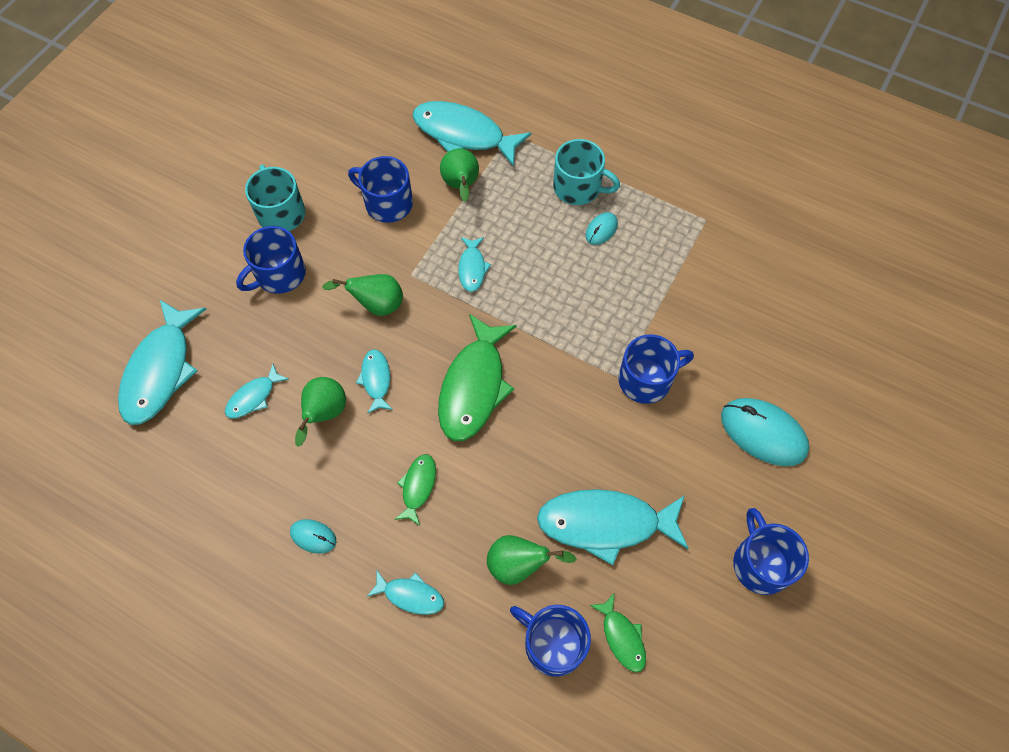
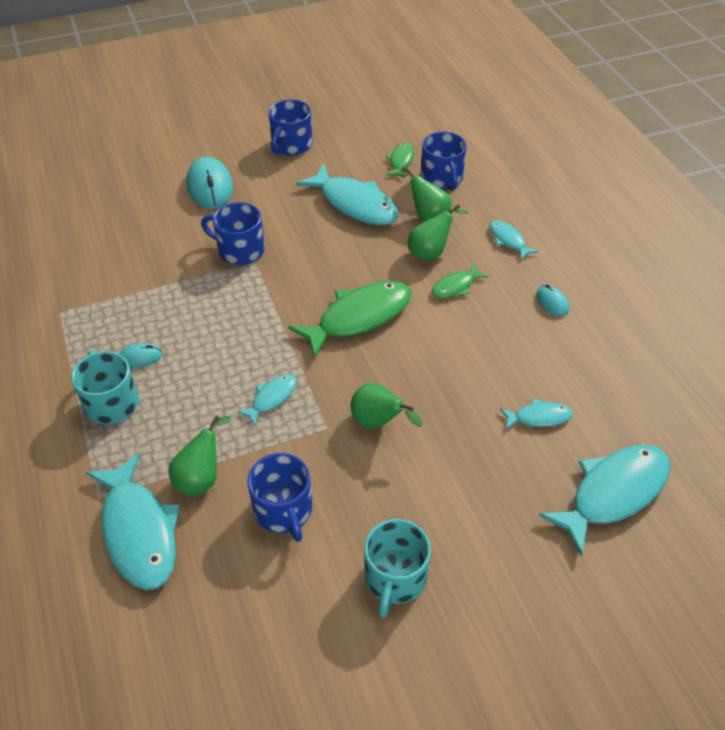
camera: 140 degrees left, 15 degrees down
(279, 274) = (443, 510): blue mug -> none
(325, 414) = (488, 369): green pear -> green pear (430, 253)
(376, 380) = (428, 367): turquoise fish -> none

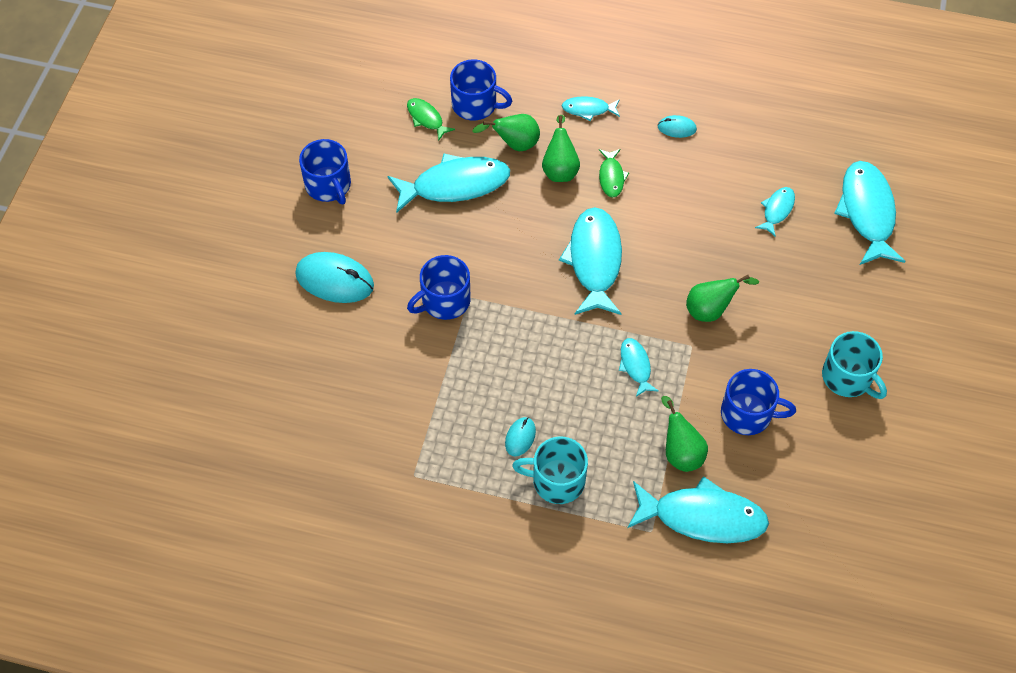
camera: 55 degrees left, 10 degrees up
(359, 317) = (594, 261): green fish -> turquoise fish

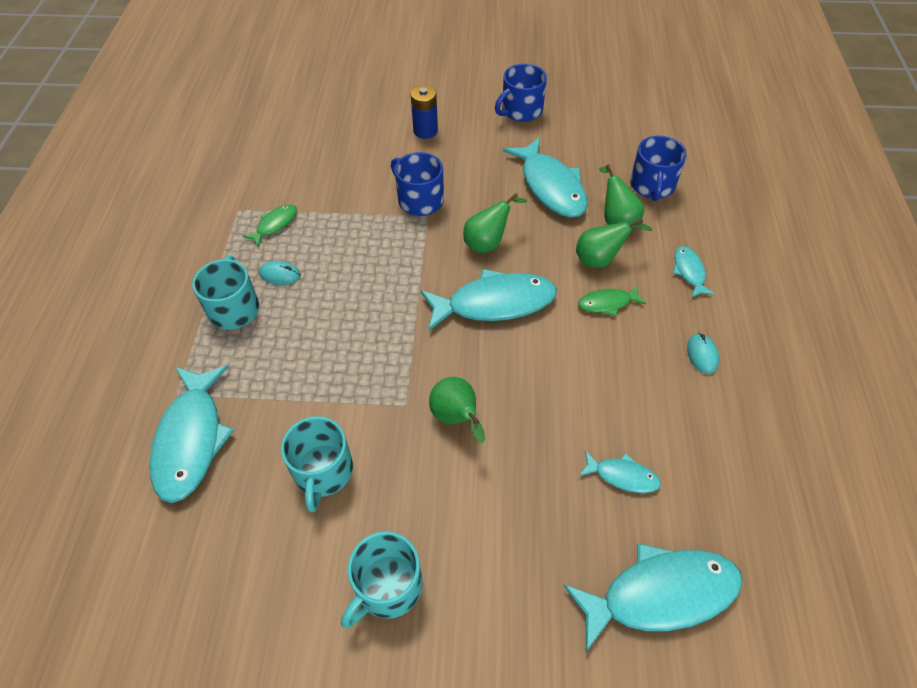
camera: 80 degrees right, 5 degrees down
(335, 280) = (425, 131): turquoise mouse -> blue battery
(426, 118) = (619, 156): green fish -> green fish (275, 225)
(635, 366) = (371, 355): turquoise fish -> none
(680, 452) = (270, 409): green pear -> green pear (488, 243)
(747, 414) = (323, 472): blue mug -> turquoise mug

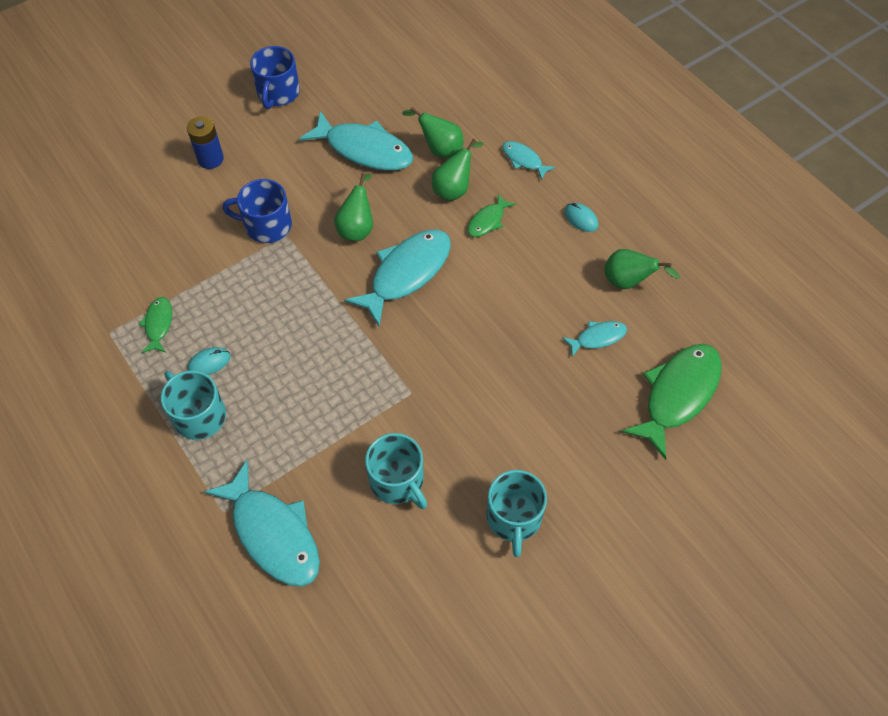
camera: 40 degrees left, 5 degrees up
(457, 418) = (456, 376): green pear -> green pear (628, 282)
(652, 185) = (441, 103): blue mug -> none
(660, 594) = (677, 395): turquoise fish -> green fish

